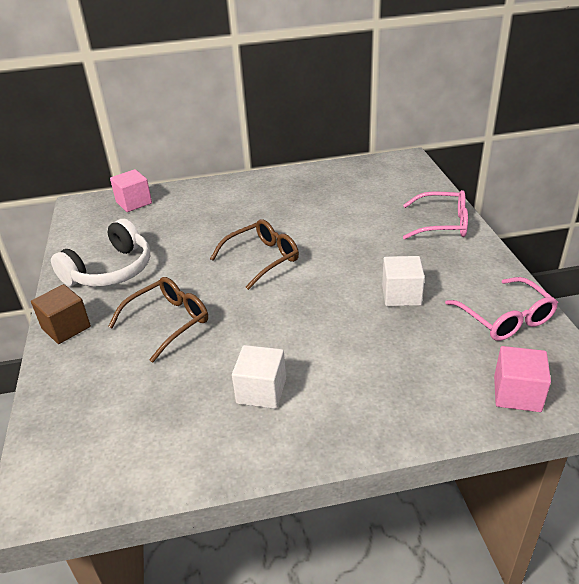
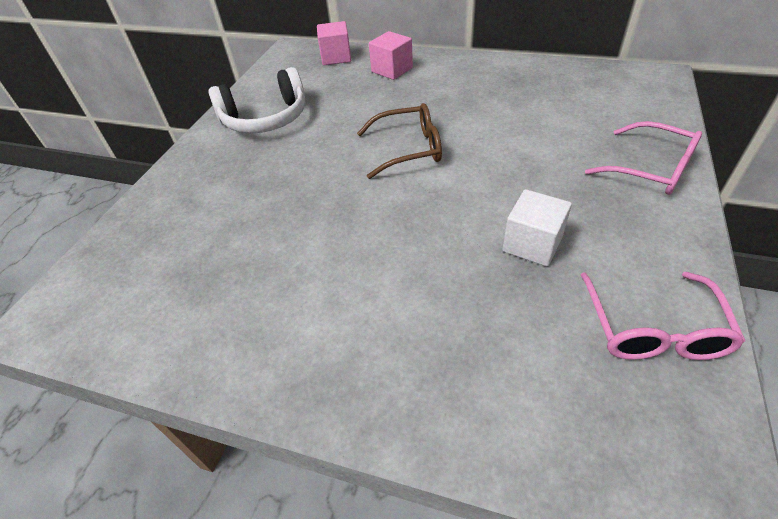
camera: 30 degrees right, 10 degrees up
(66, 327) = (189, 163): brown cube -> none
(168, 322) = (272, 188): brown glasses -> none
(261, 391) = (295, 300): white cube -> none
(517, 394) = (594, 449): pink cube -> pink cube (392, 70)

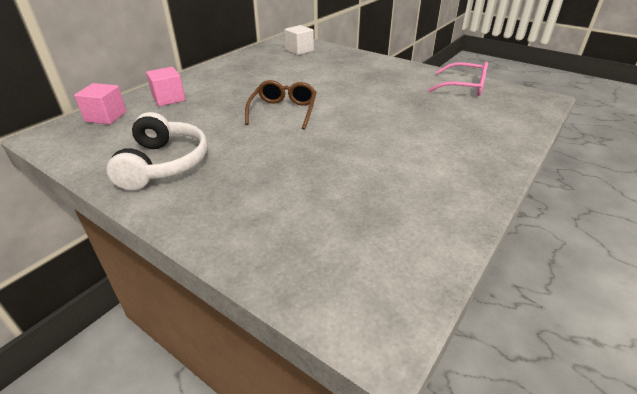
camera: 75 degrees left, 10 degrees down
(532, 244) = (400, 96): white cube -> white cube (299, 50)
(651, 169) = (362, 60): pink glasses -> none

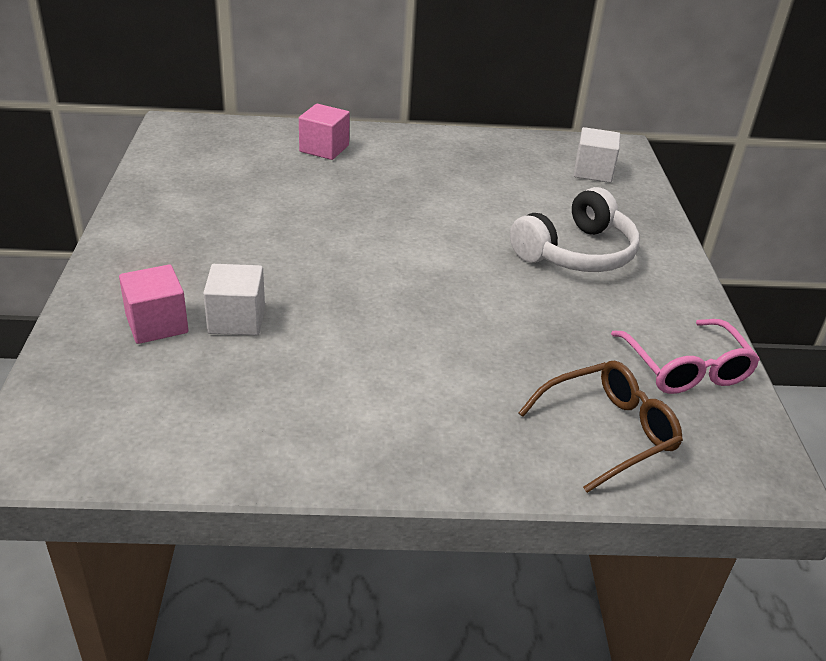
camera: 50 degrees right, 0 degrees up
(106, 117) = (243, 135): pink cube -> pink cube (157, 324)
(163, 164) = (189, 211): white headphones -> white headphones (576, 253)
(283, 111) = (388, 234): brown glasses -> brown glasses (608, 432)
(309, 185) = (237, 320): none -> white cube

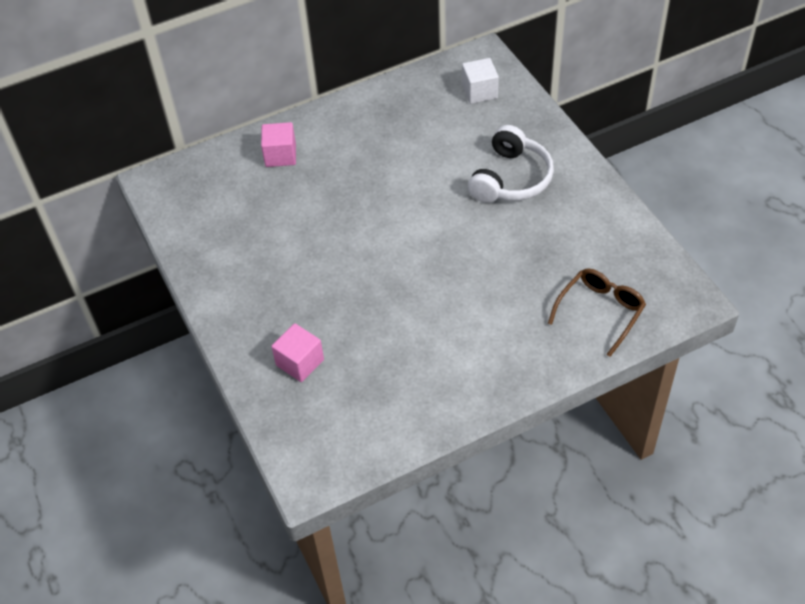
camera: 20 degrees left, 15 degrees up
(237, 320) = (344, 335): white cube -> none
(686, 369) = (620, 245): pink glasses -> none

